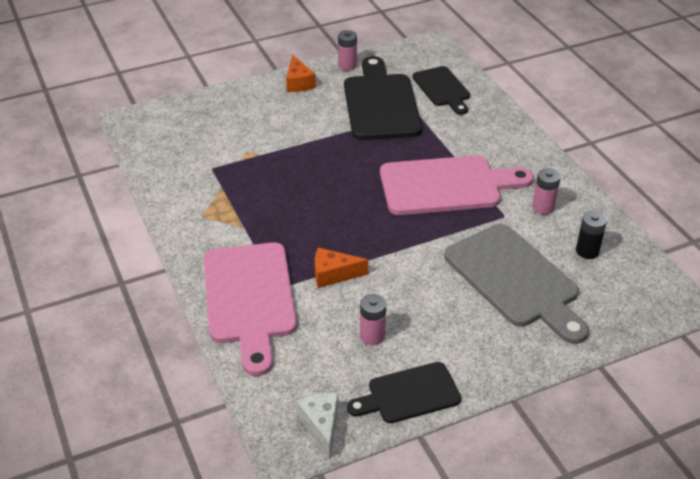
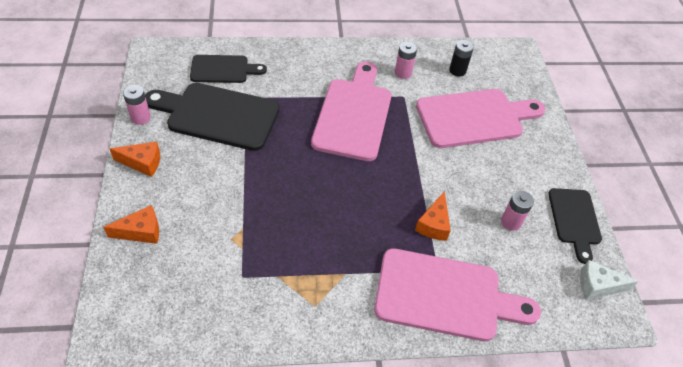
camera: 75 degrees left, 10 degrees up
(229, 105) = (141, 231): none -> orange cheese
(515, 280) = (474, 118): grey cutting board -> pink cutting board

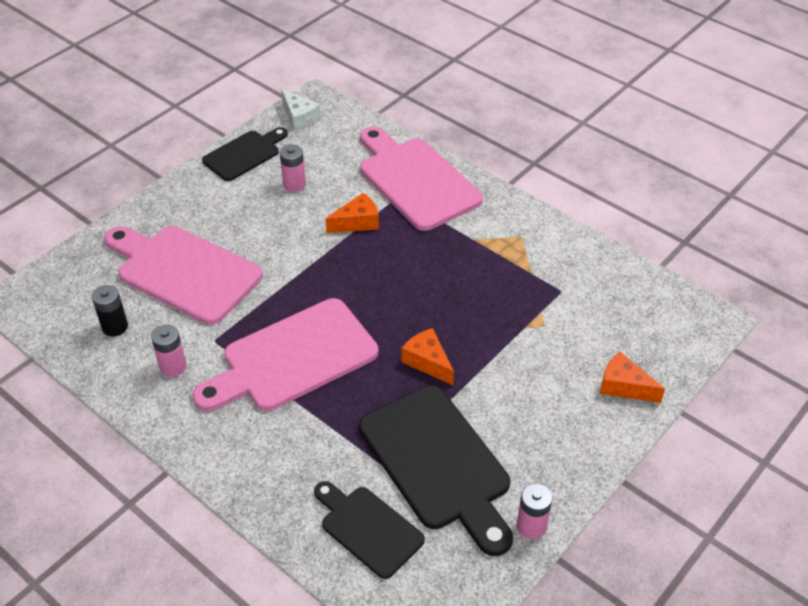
camera: 130 degrees left, 5 degrees down
(142, 163) = (571, 461): orange cheese -> orange cheese (427, 362)

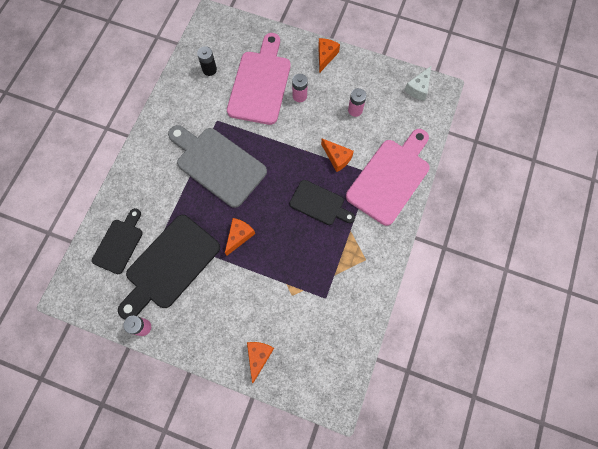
camera: 70 degrees right, 25 degrees up
(173, 366) = (192, 109): pink battery -> pink battery (299, 96)
(188, 190) = (325, 56): none -> orange cheese
(244, 154) = (369, 72): black cutting board -> black cutting board (319, 204)
(293, 358) = (218, 164): pink cutting board -> grey cutting board

